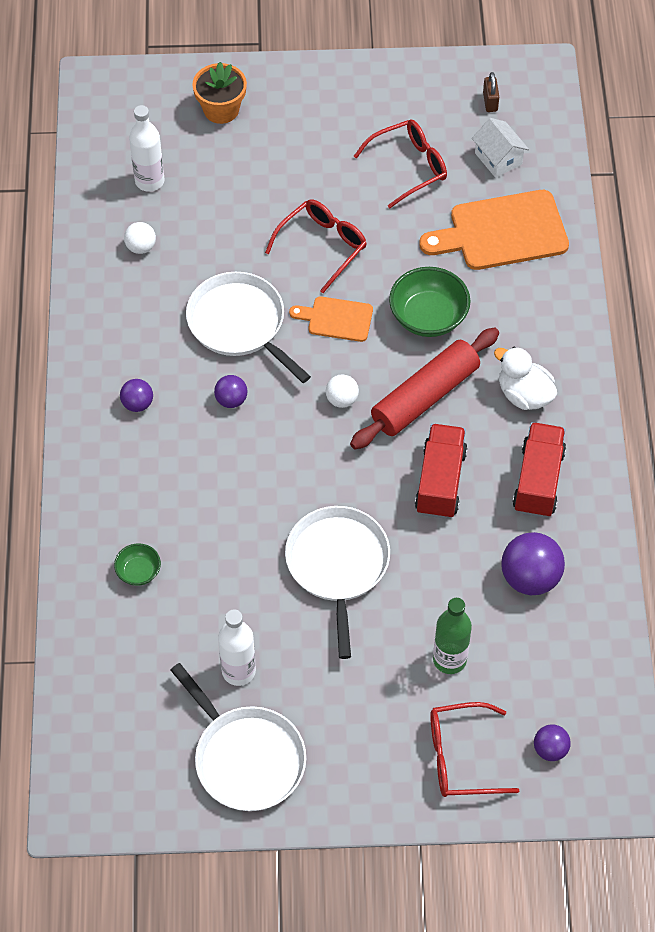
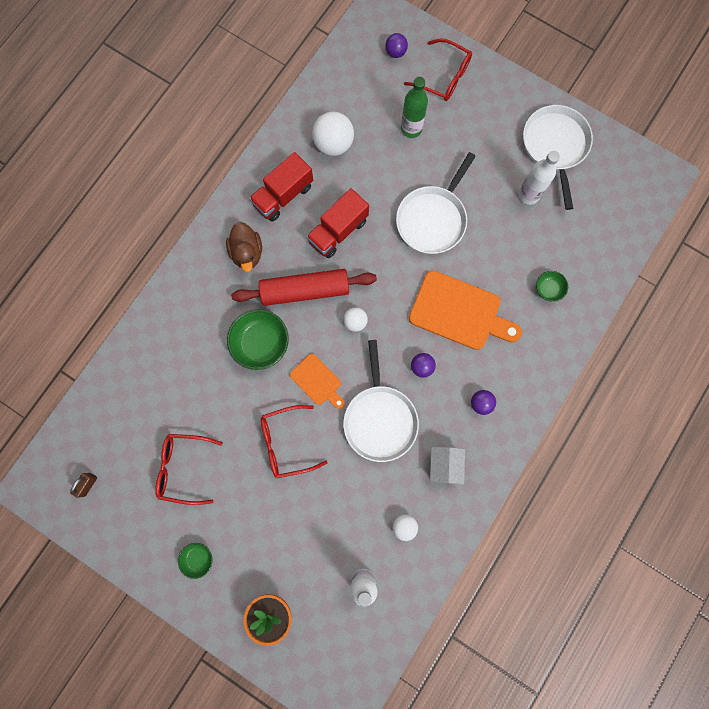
camera: 145 degrees left, 20 degrees up
(328, 108) = (198, 558): none -> green bowl
(498, 158) = (121, 433): white house -> white house (444, 465)
(502, 232) = (166, 374): orange cutting board -> orange cutting board (459, 312)
(524, 395) = (247, 253): white duck -> brown duck
(530, 578) = (333, 144): purple ball -> white ball

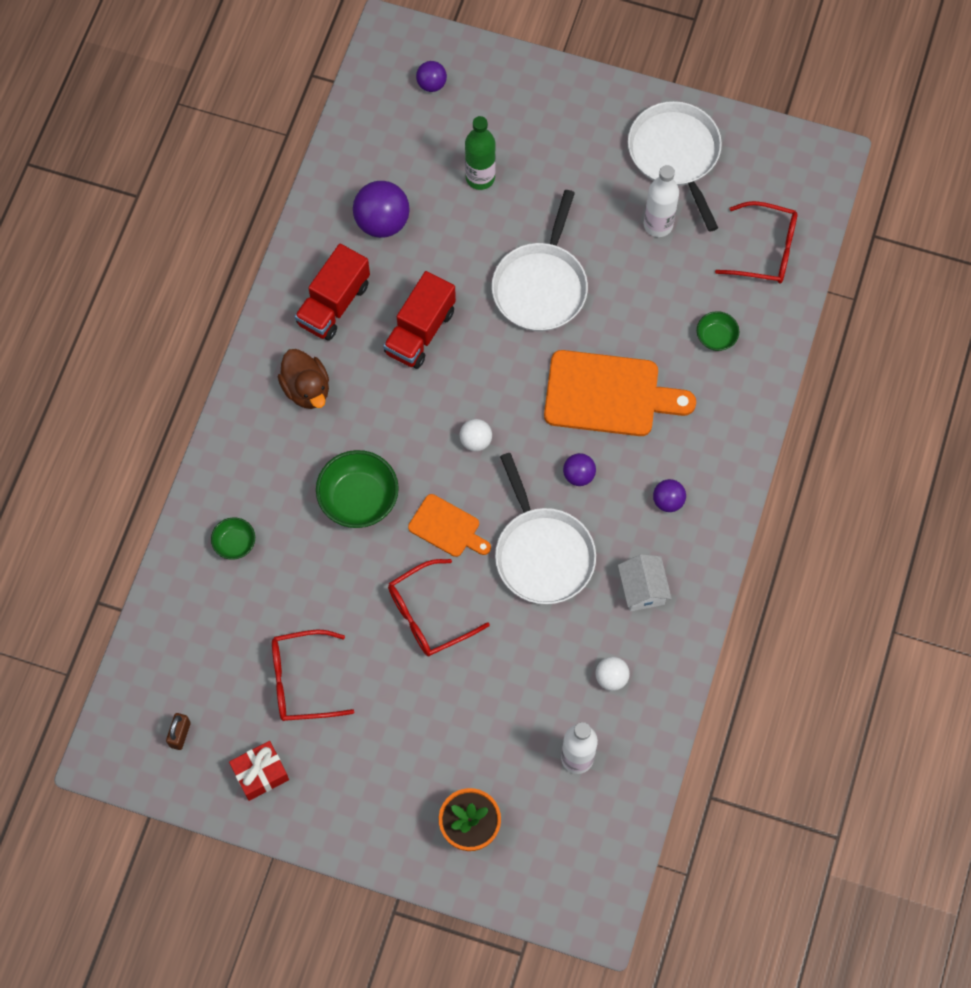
camera: 15 degrees left, 10 degrees down
(135, 529) = (260, 773): none -> red gift
(198, 558) = (354, 788): green bowl -> green bowl (235, 543)
(305, 290) = (398, 418): red rolling pin -> none
(333, 144) = (382, 222): white ball -> purple ball
(444, 77) = (504, 101): red glasses -> red glasses (766, 250)

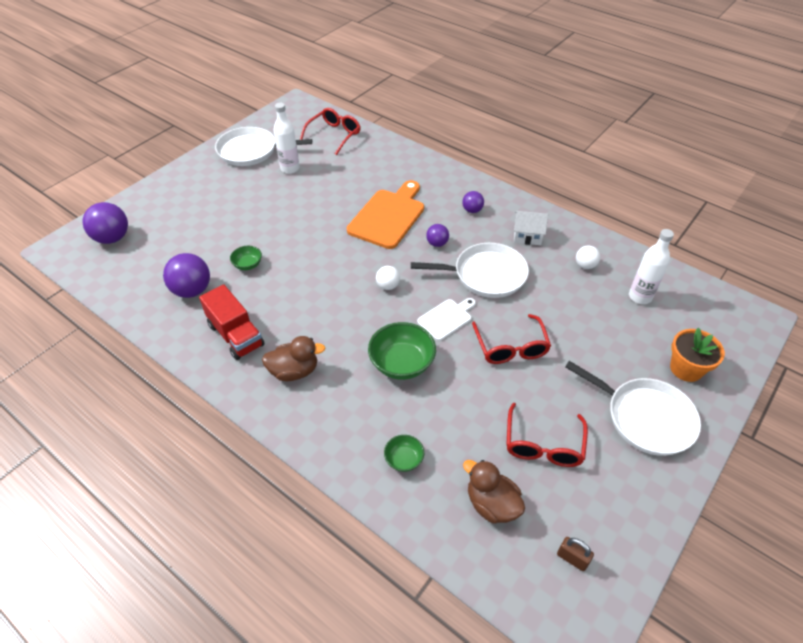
camera: 70 degrees left, 20 degrees down
(213, 644) = (491, 504): none -> brown duck
(260, 773) = (622, 500): red gift -> none
(420, 331) = (289, 293): red truck -> none
(431, 84) = (112, 238): purple ball -> purple ball, size x1.79
(447, 528) = (446, 318): orange cutting board -> white cutting board
(480, 178) = (199, 233): green bottle -> none
(541, 286) = (295, 226): white pan -> white pan (645, 417)
(716, 337) = (376, 165): green bowl -> green bowl (248, 265)

